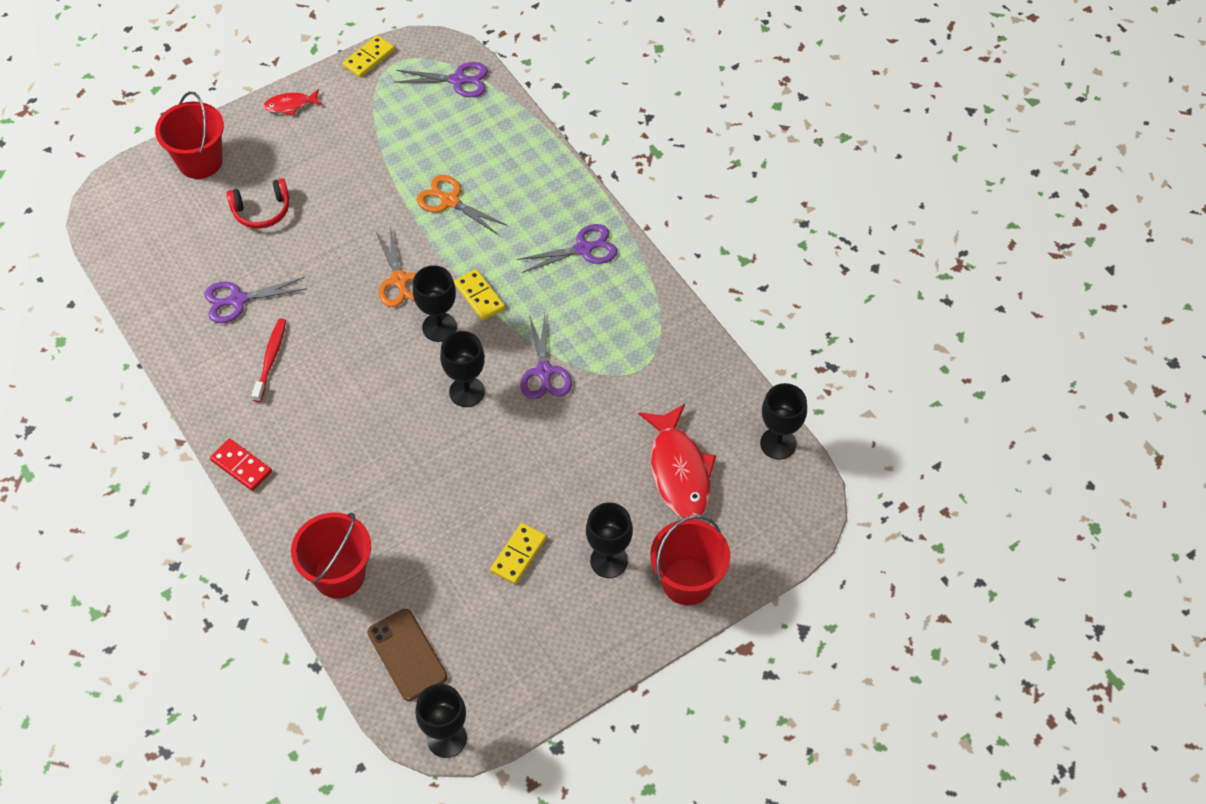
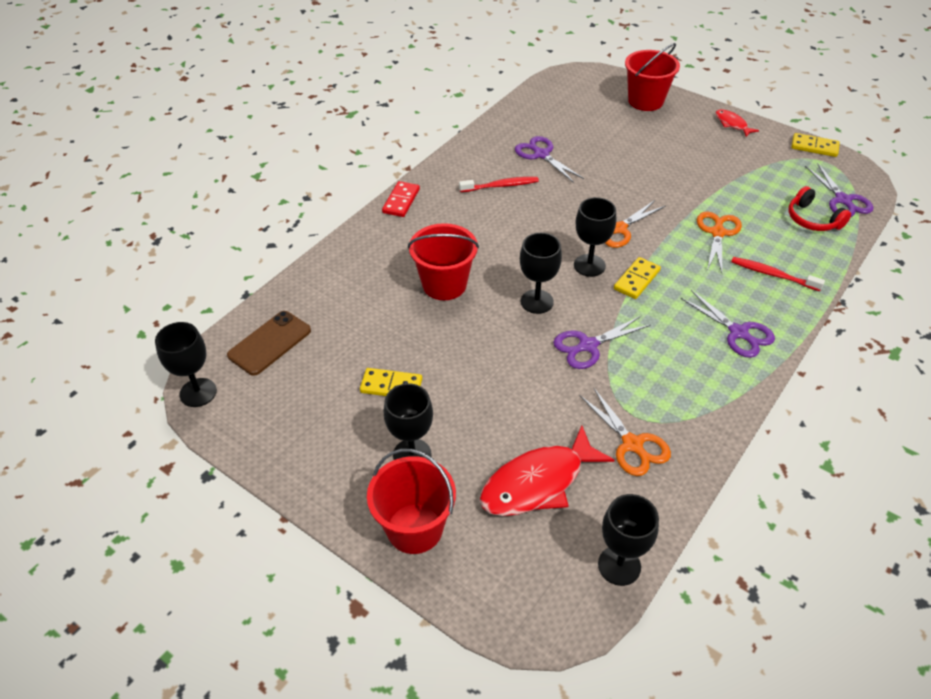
camera: 70 degrees right, 10 degrees down
(262, 210) = (627, 141): red headphones -> red headphones (812, 219)
(339, 574) = (329, 281): red bucket -> red bucket (444, 284)
(527, 187) = (773, 274): none -> red toothbrush
(669, 385) = (632, 444): none -> orange scissors

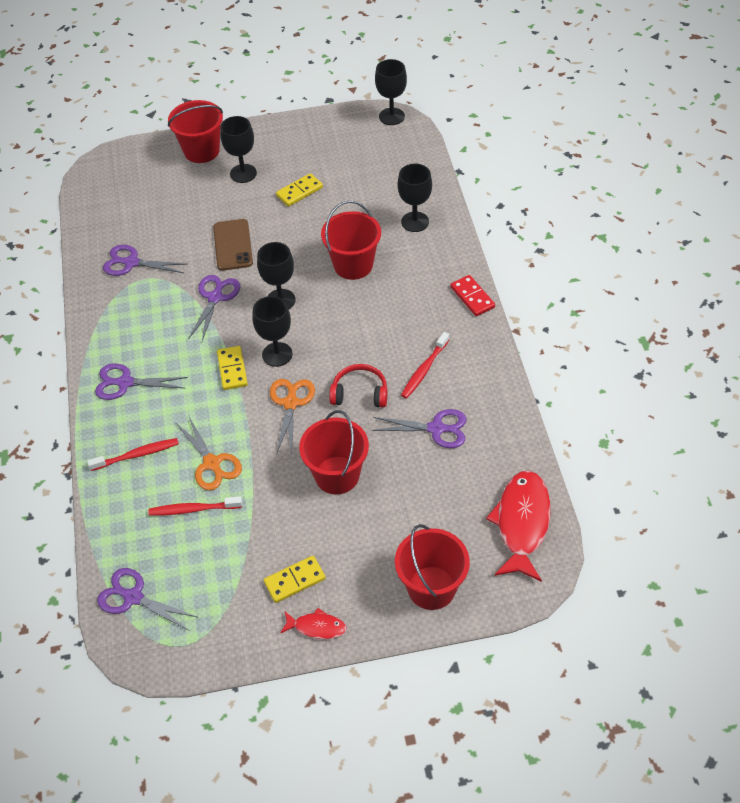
camera: 135 degrees right, 5 degrees up
(269, 343) = (398, 160): brown phone -> brown phone (233, 245)
(538, 482) = (163, 209): red fish -> red fish (522, 523)
(619, 565) = (86, 207): black goblet -> black goblet (415, 222)
(632, 444) = (131, 263): orange scissors -> purple scissors
(636, 173) = (337, 475): none -> red bucket
(757, 217) = (193, 509): none -> red toothbrush
(812, 219) = (145, 546): red headphones -> red headphones (360, 393)
(814, 147) = (209, 661): yellow domino -> yellow domino (294, 580)

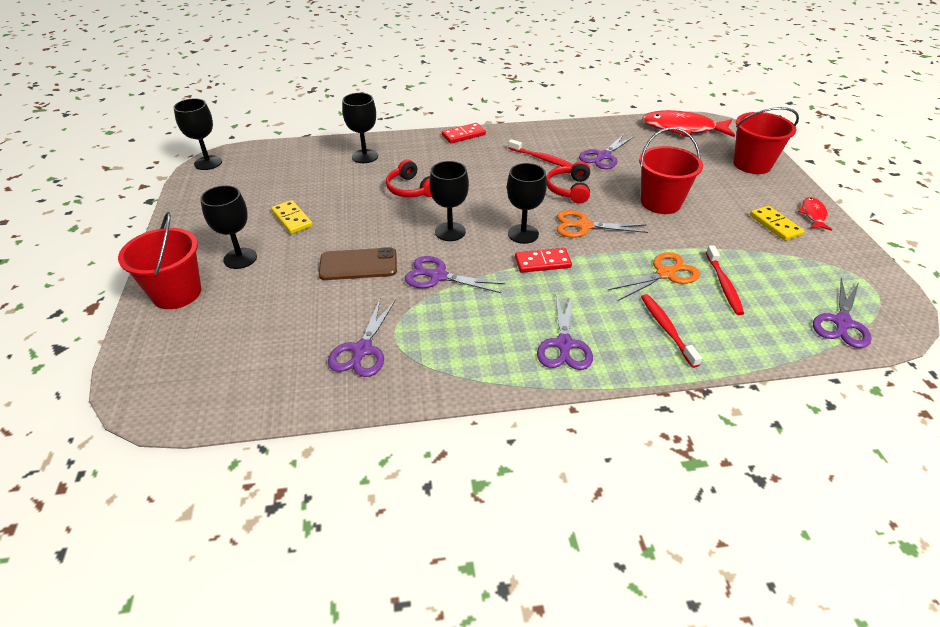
camera: 90 degrees left, 10 degrees down
(232, 369) = (542, 262): yellow domino -> red domino
(353, 265) = (411, 189): red bucket -> red headphones
(436, 429) = (603, 156): purple scissors -> purple scissors turned 150 degrees counterclockwise

